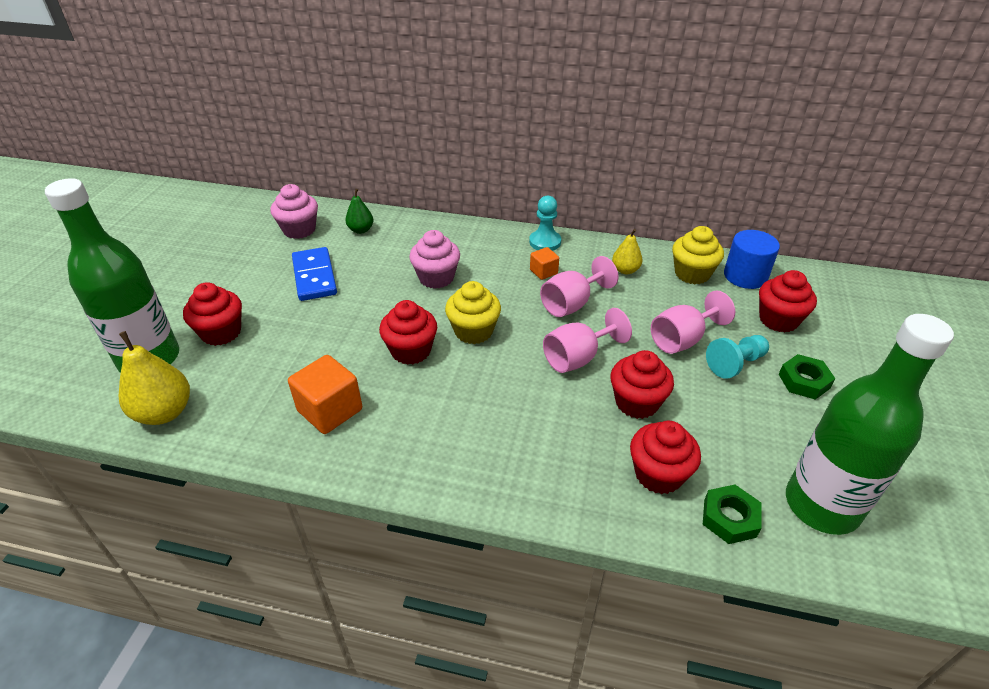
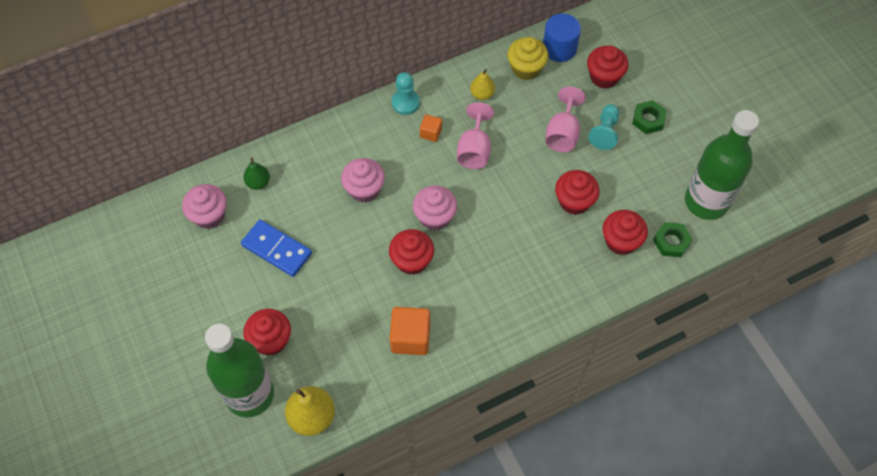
camera: 40 degrees left, 20 degrees up
(473, 331) = (435, 217): yellow cupcake -> pink cupcake
(578, 358) = (515, 192): pink goblet -> none

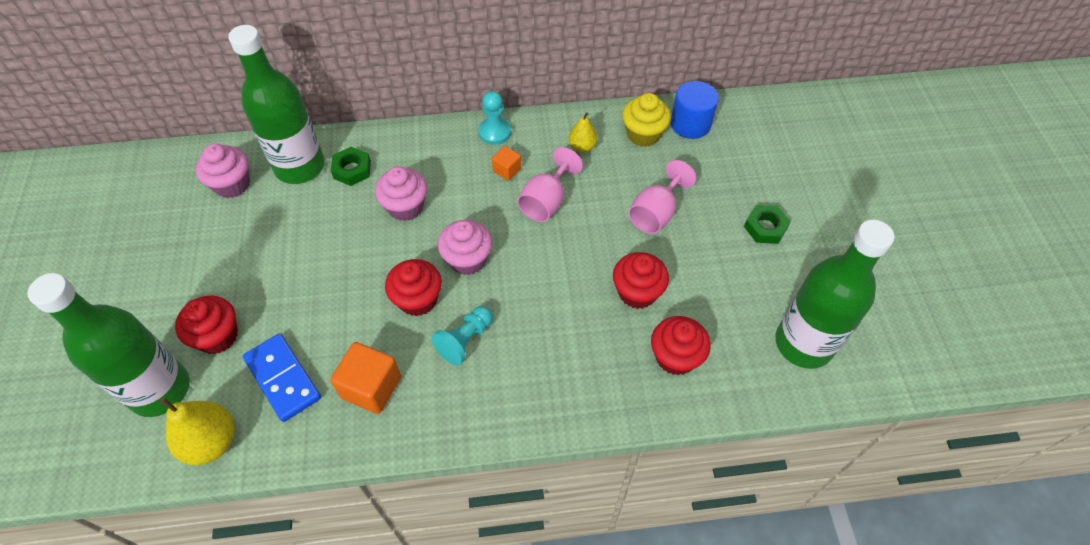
camera: 20 degrees right, 5 degrees down
(258, 182) = (300, 167): green pear -> green bottle
(277, 249) = (280, 240): blue domino -> blue domino (283, 378)
(604, 77) = (730, 167): red cupcake -> none
(604, 132) = (706, 226): turquoise pawn -> turquoise pawn (465, 340)
(671, 242) = (740, 378): green nut -> green nut (352, 170)

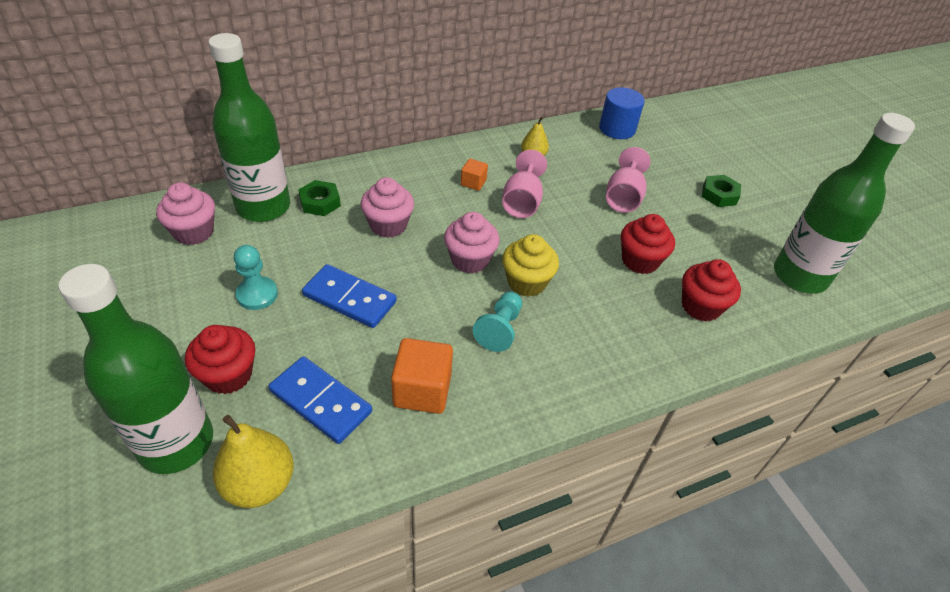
camera: 20 degrees left, 10 degrees down
(342, 280) = (350, 298): none -> blue domino
(418, 299) = (436, 302): red cupcake -> none
(495, 132) = (448, 155): turquoise pawn -> turquoise pawn (257, 294)
(643, 134) = (581, 141): yellow cupcake -> yellow cupcake (526, 282)

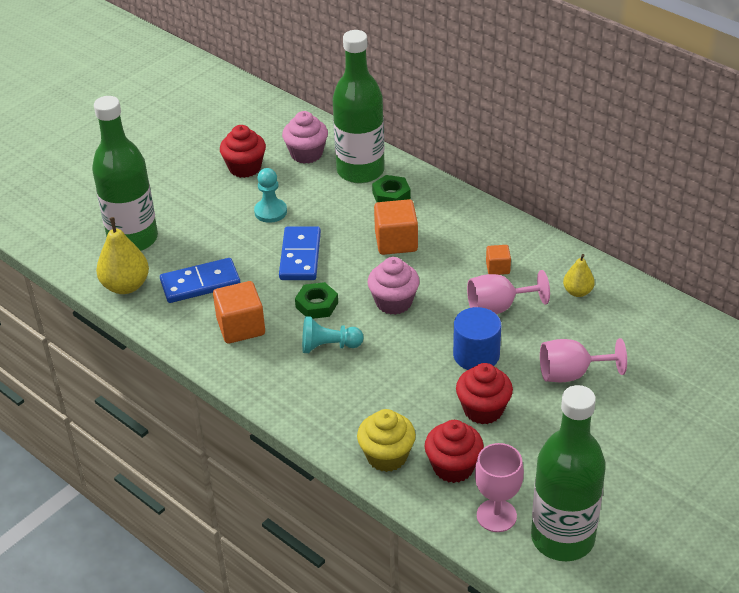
camera: 70 degrees right, 5 degrees down
(228, 375) = (194, 234): red cupcake -> red cupcake (245, 168)
(321, 401) = (200, 283): blue domino -> blue domino turned 60 degrees clockwise
(388, 225) = (396, 242): pink cupcake -> orange cube
(526, 282) = (394, 344): yellow cupcake -> yellow cupcake (387, 456)
(617, 129) = (693, 337): blue cylinder -> blue cylinder (476, 355)
(719, 195) = (648, 448): green nut -> green nut (317, 305)
(766, 303) = (496, 516): none -> pink goblet

